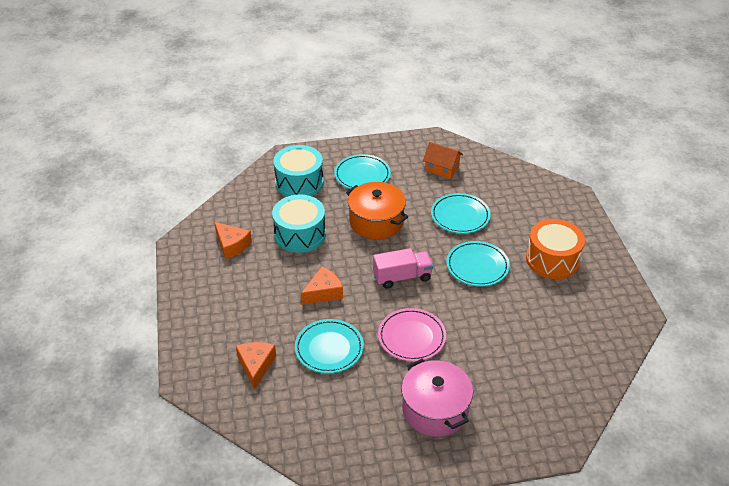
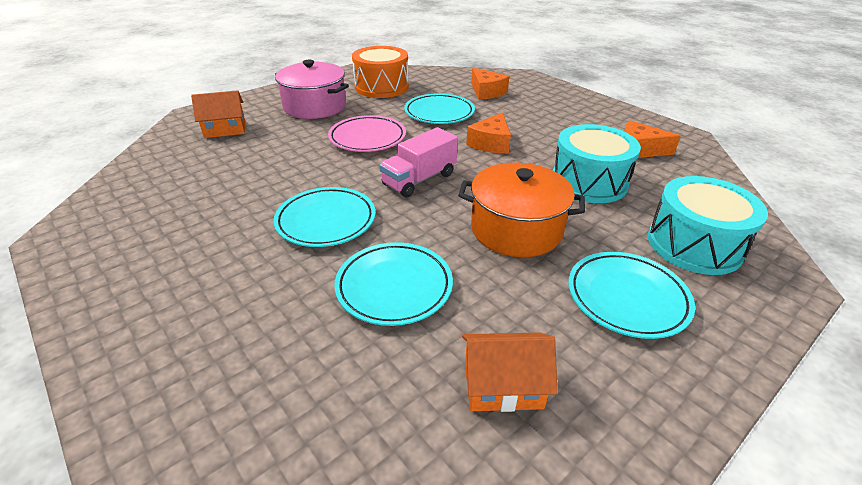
camera: 150 degrees right, 5 degrees down
(528, 401) = (225, 129): none -> orange house
(552, 259) = (202, 269): orange drum -> orange drum (381, 87)

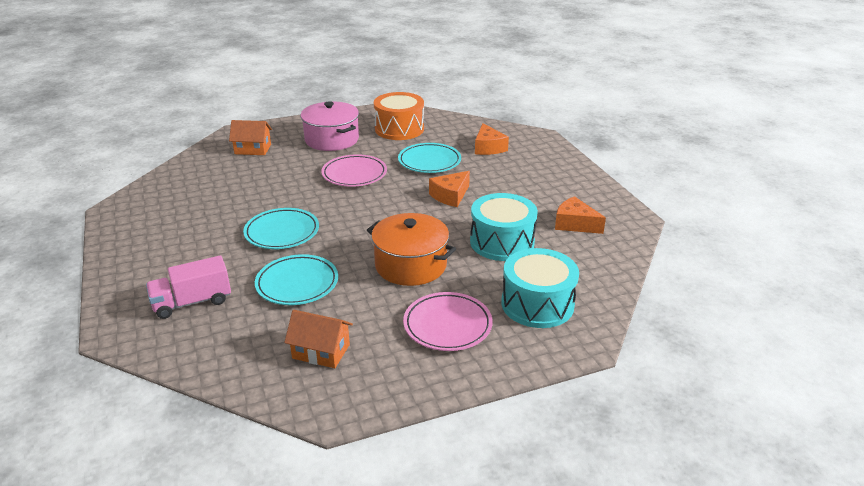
camera: 20 degrees right, 5 degrees down
(419, 179) = (369, 215): pink truck -> pink truck (192, 302)
(627, 298) = (447, 325): turquoise plate -> pink plate

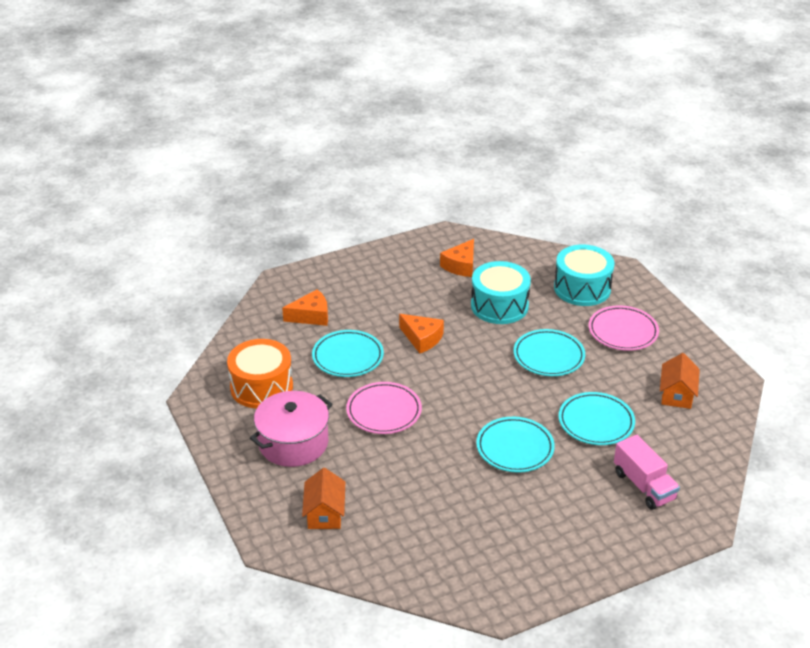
camera: 95 degrees left, 5 degrees up
(410, 265) = (548, 356): orange pot -> turquoise plate

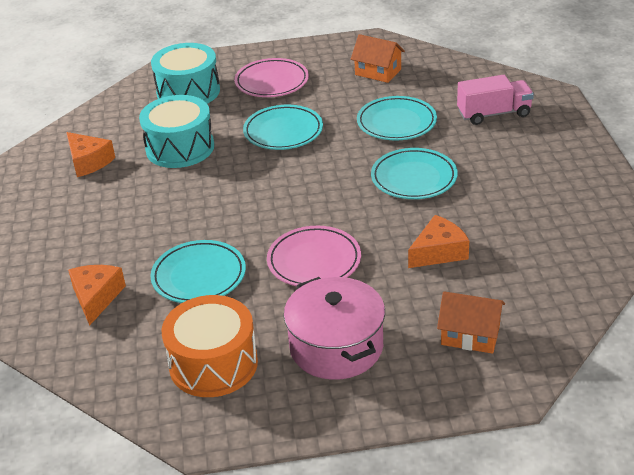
camera: 70 degrees left, 0 degrees up
(422, 339) = (201, 212): orange cheese -> orange cheese (439, 252)

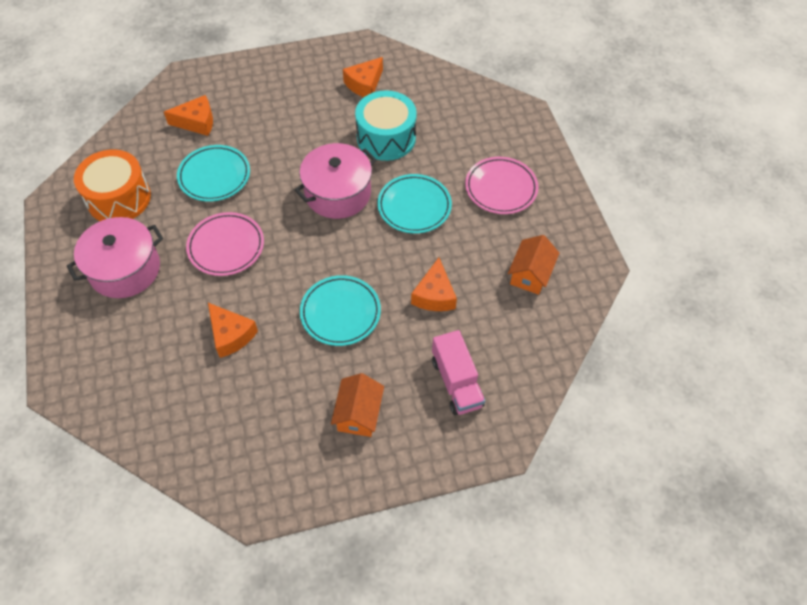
camera: 80 degrees right, 20 degrees up
(188, 92) = (477, 129): turquoise drum -> none
(252, 180) = (338, 193): none -> pink pot
(396, 123) = (434, 295): turquoise plate -> orange cheese
(470, 335) = (124, 359): orange house -> orange house (358, 413)

